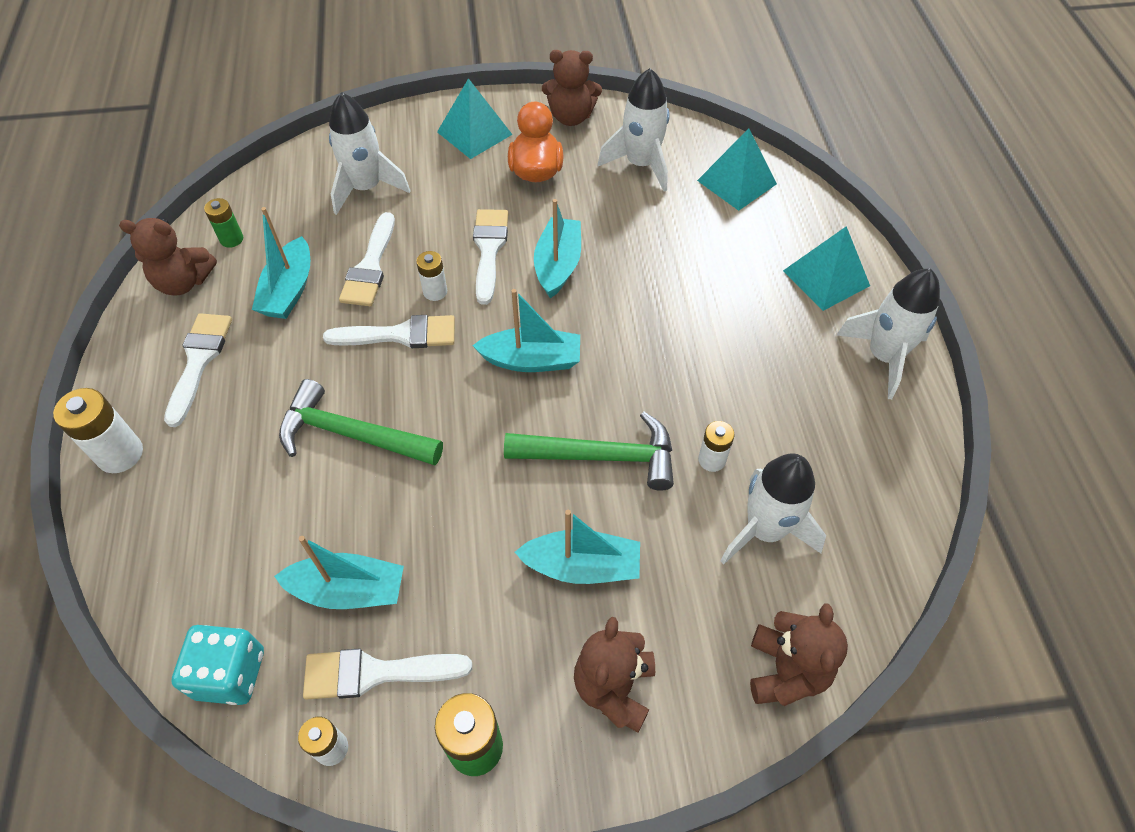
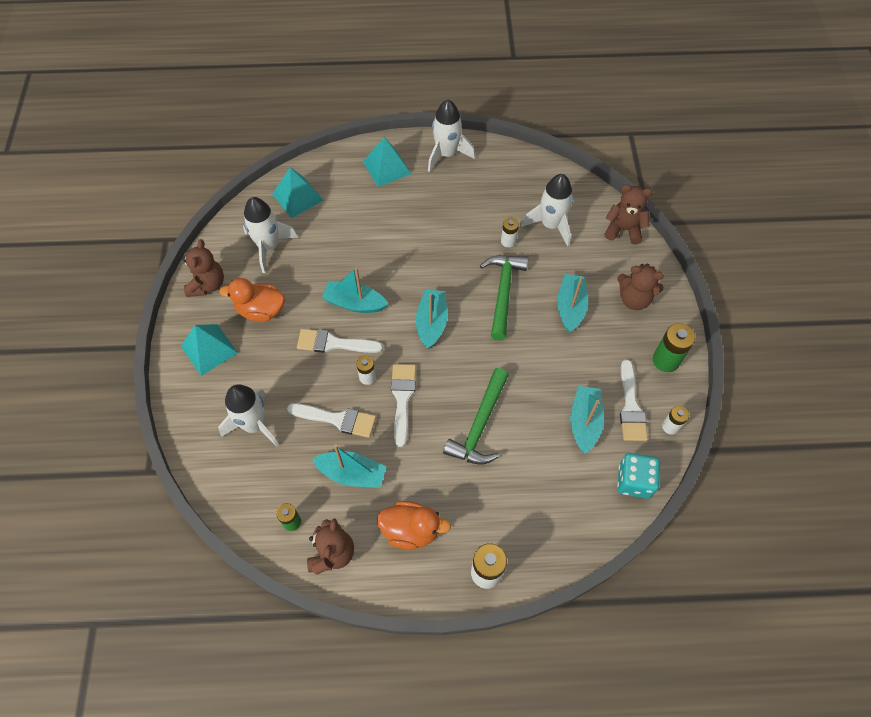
camera: 85 degrees left, 5 degrees up
(199, 361) = (411, 530): white brush -> orange duck

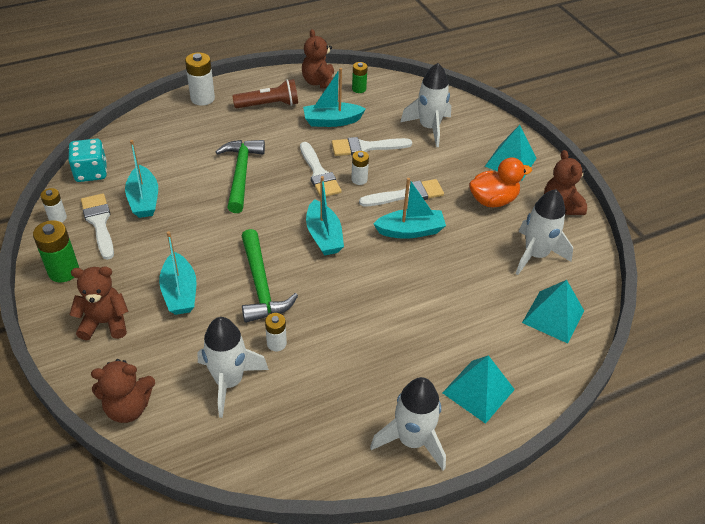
camera: 155 degrees right, 15 degrees down
(411, 530) = (269, 105): orange duck -> brown flashlight

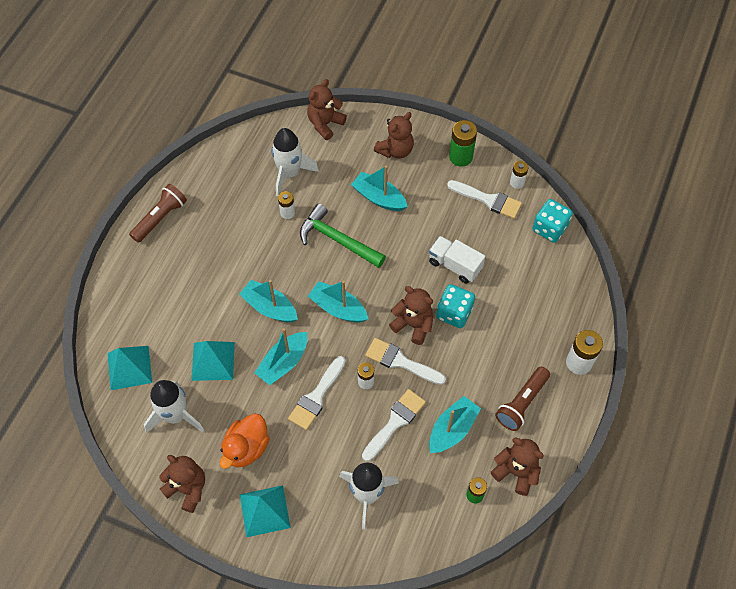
camera: 140 degrees right, 15 degrees up
(144, 200) = (486, 237): turquoise boat -> turquoise boat (269, 307)
(195, 200) = (454, 265): none -> white truck
(241, 174) = (454, 313): green hammer -> turquoise dice
(280, 187) = (413, 325): none -> brown teddy bear
(412, 440) = (160, 218): white rocket -> brown flashlight
(478, 391) = (143, 275): turquoise pyramid -> turquoise pyramid (213, 361)

